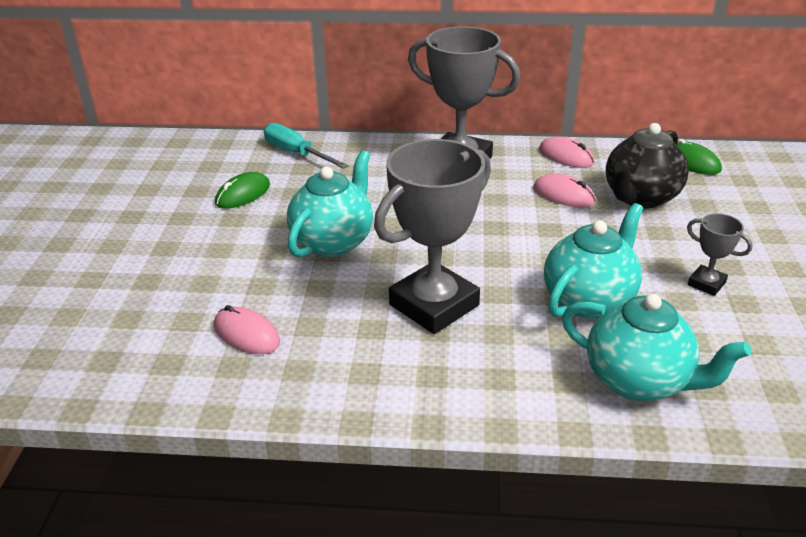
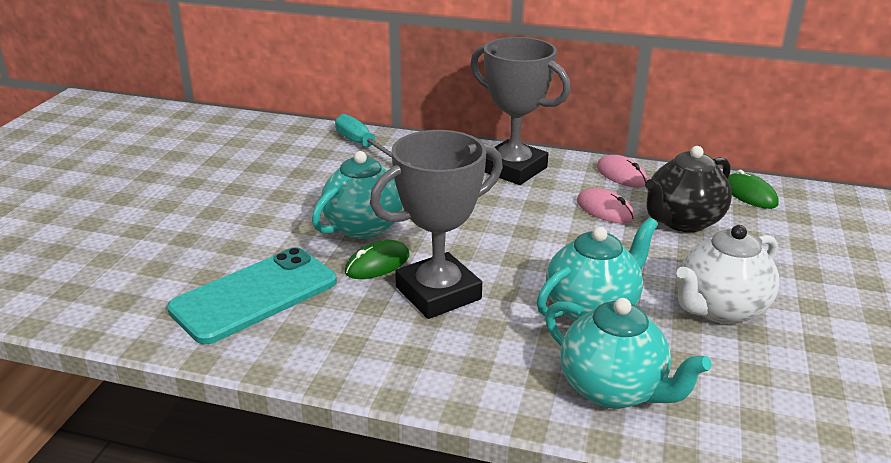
camera: 10 degrees right, 5 degrees down
(243, 194) = (298, 175): green mouse -> green mouse (377, 264)
(246, 334) = (254, 295): pink mouse -> turquoise phone
(706, 283) = (719, 309): grey trophy -> white teapot

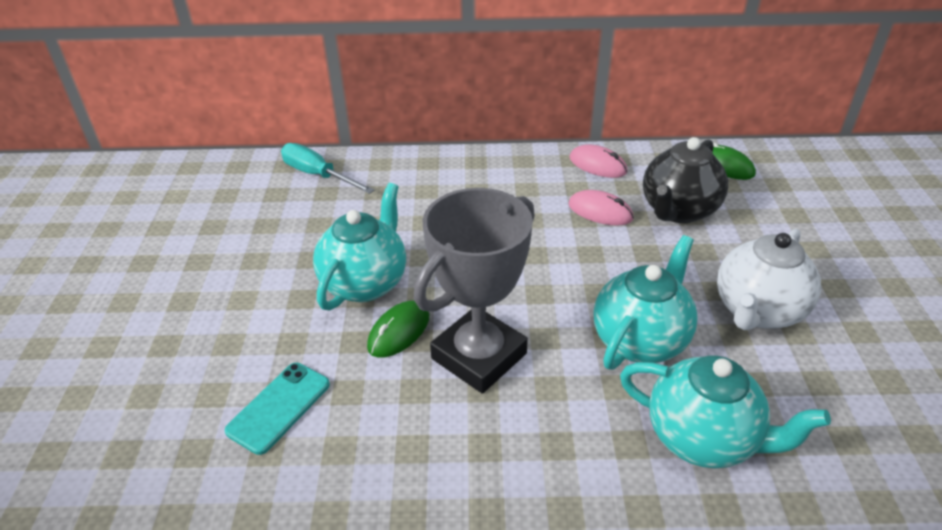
camera: 15 degrees left, 10 degrees up
(254, 295) = (279, 407): turquoise phone -> turquoise phone, size x0.58
(513, 169) = (489, 177): grey trophy -> none

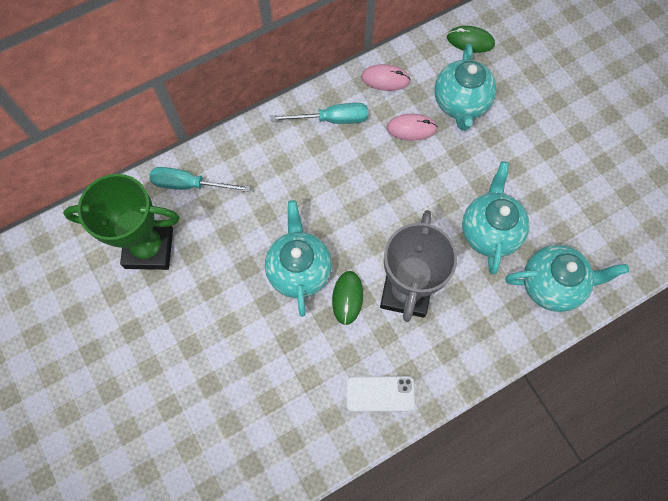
camera: 30 degrees left, 30 degrees up
(230, 206) = (149, 248): none -> green trophy
(279, 407) = (316, 388): turquoise phone -> none
(353, 454) = (380, 394): none -> white phone
(511, 176) = (332, 119): none -> turquoise screwdriver
(678, 211) = (460, 104): black teapot -> turquoise teapot
(757, 311) = (543, 175): white teapot -> none

